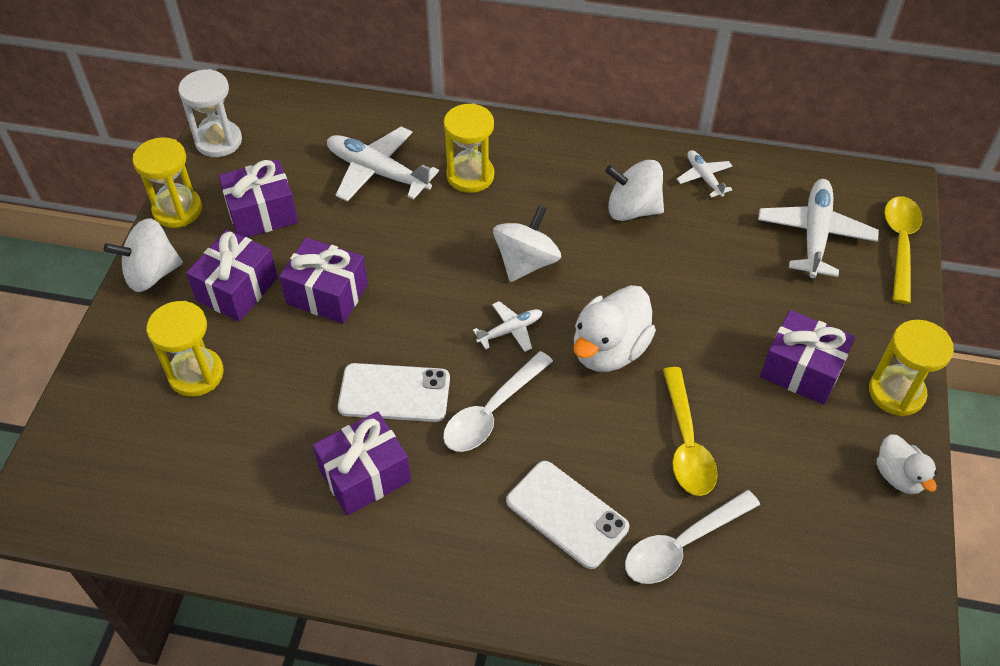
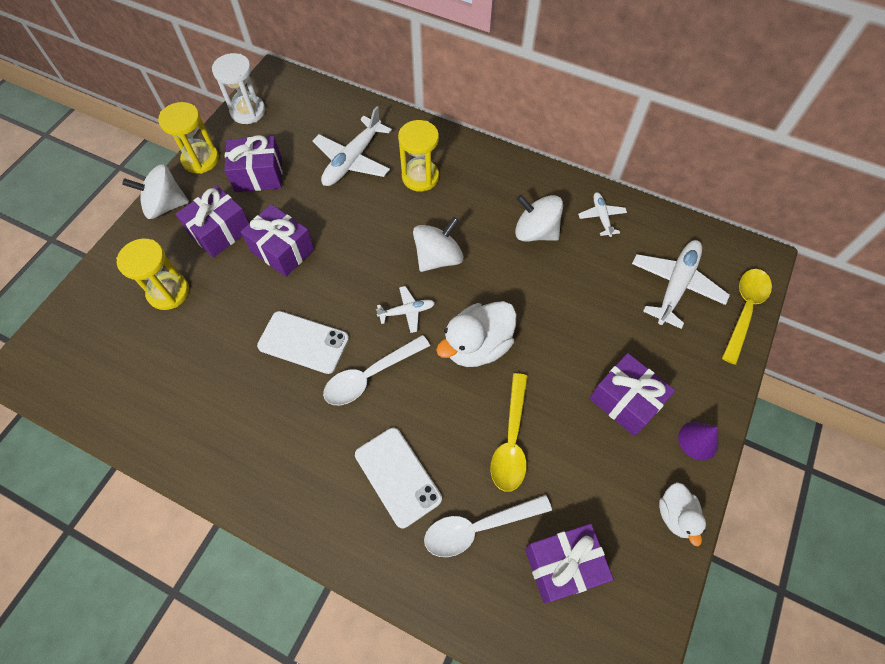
camera: 15 degrees right, 10 degrees up
(365, 475) = (259, 404): purple gift -> purple gift (563, 565)
(378, 172) = (353, 160): white plane -> white plane turned 105 degrees counterclockwise
(896, 393) = (698, 440): yellow hourglass -> purple cone

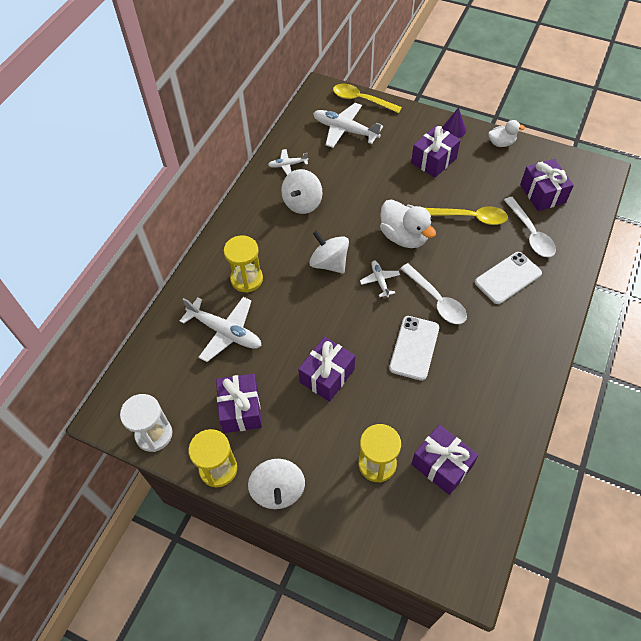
camera: 90 degrees left, 5 degrees down
(220, 231) = (308, 432): purple gift -> purple gift (441, 465)

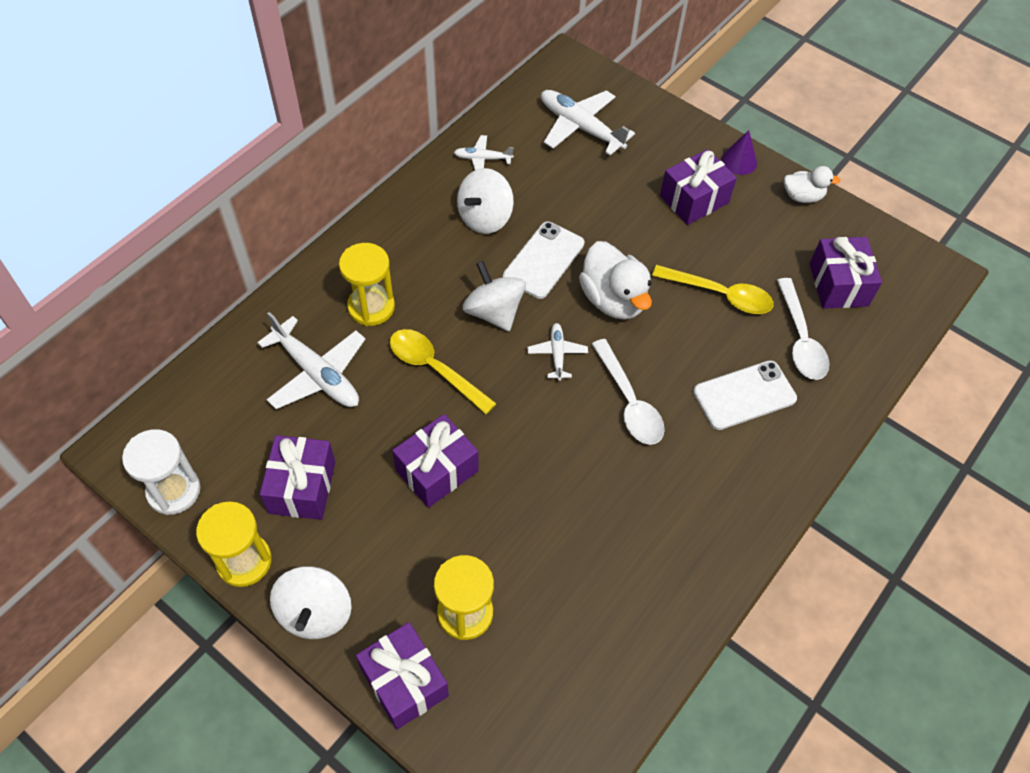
camera: 10 degrees right, 0 degrees up
(361, 100) = (619, 89): yellow spoon -> yellow spoon (435, 369)
(414, 348) = (574, 462): white phone -> white phone (544, 260)
(441, 465) = (556, 639): purple gift -> purple gift (404, 682)

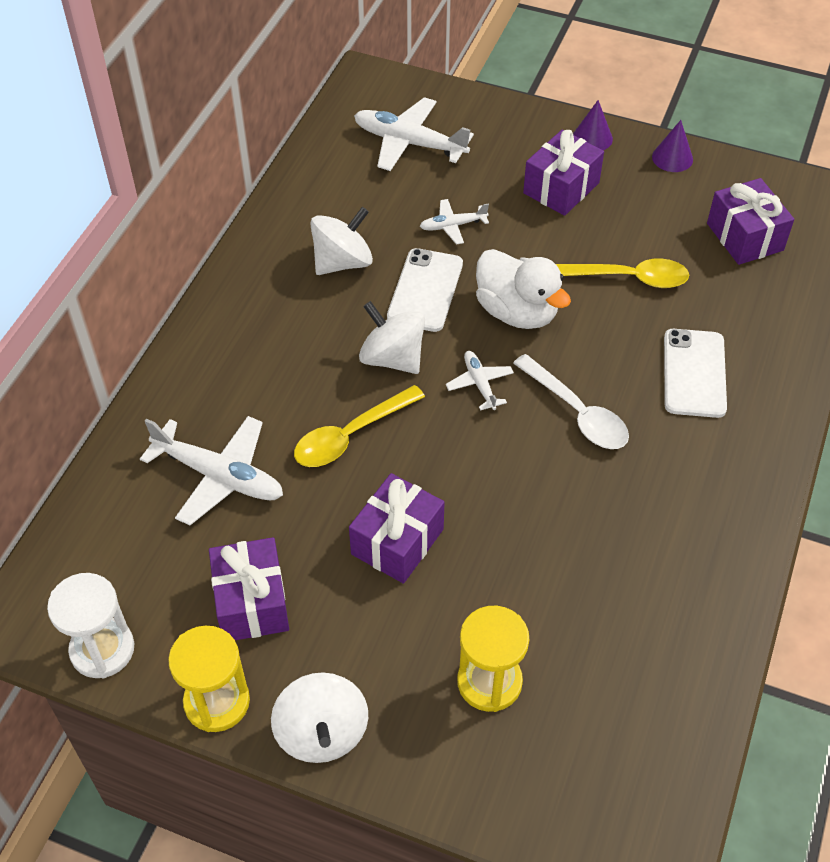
camera: 15 degrees left, 5 degrees down
(371, 307) = (252, 388): yellow hourglass -> none
(404, 682) = (452, 775): purple gift -> none
(435, 369) = (351, 435): yellow spoon -> yellow spoon turned 60 degrees counterclockwise
(483, 159) = (315, 201): white plane -> white plane (453, 226)
(485, 218) = (342, 262): white spinning top -> white spinning top turned 150 degrees counterclockwise
(744, 395) = (694, 373): white phone -> white phone turned 45 degrees counterclockwise
(800, 339) = (728, 301): white spoon -> none
(802, 196) = (672, 158): white duck -> purple cone

